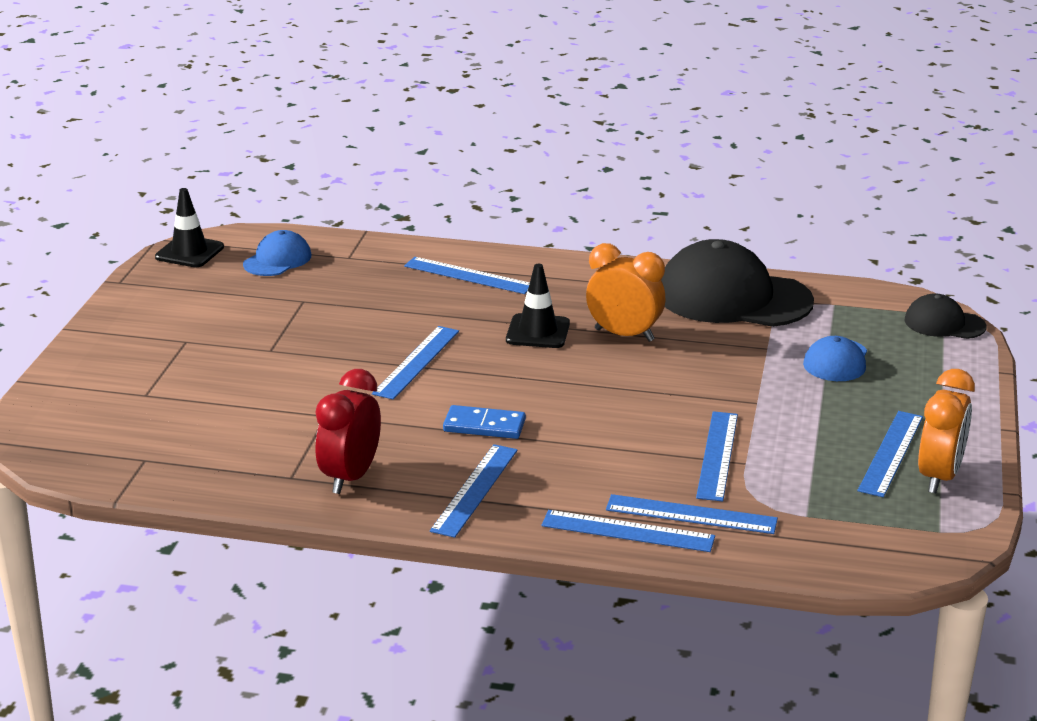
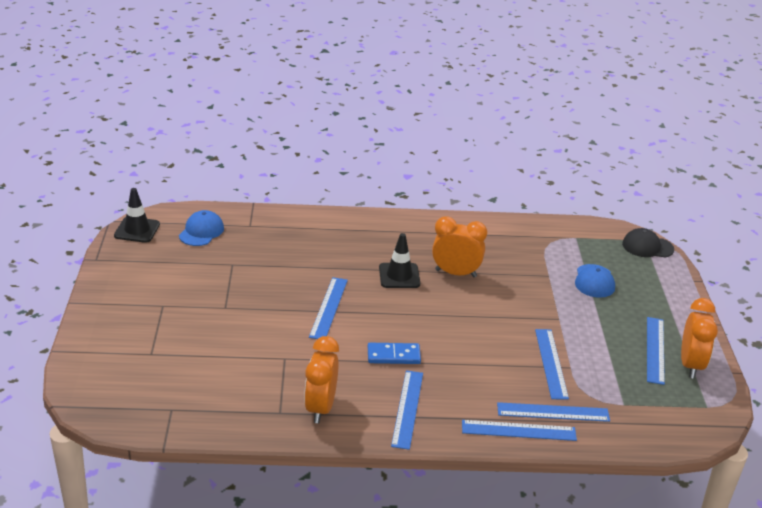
camera: 15 degrees left, 5 degrees up
(350, 477) = (320, 408): red clock -> orange clock
(468, 276) = (336, 234): blue ruler -> none
(733, 297) = (512, 238): black cap -> none

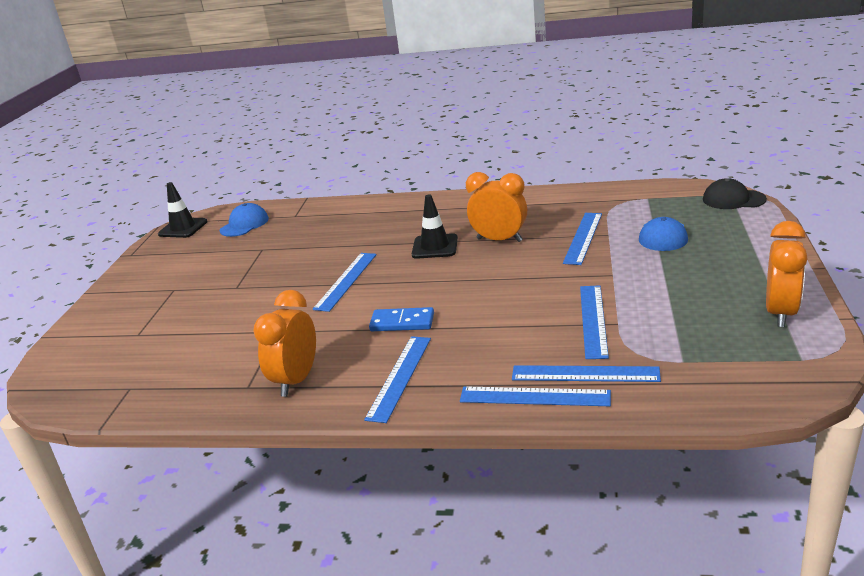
camera: 15 degrees right, 5 degrees down
(655, 350) = (732, 299): blue ruler -> blue ruler (583, 238)

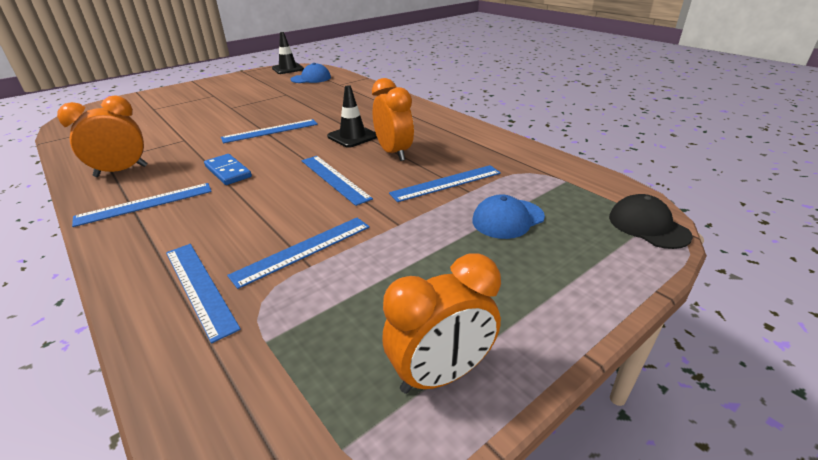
camera: 40 degrees right, 5 degrees up
(534, 397) = (143, 277): blue ruler -> blue ruler (334, 179)

